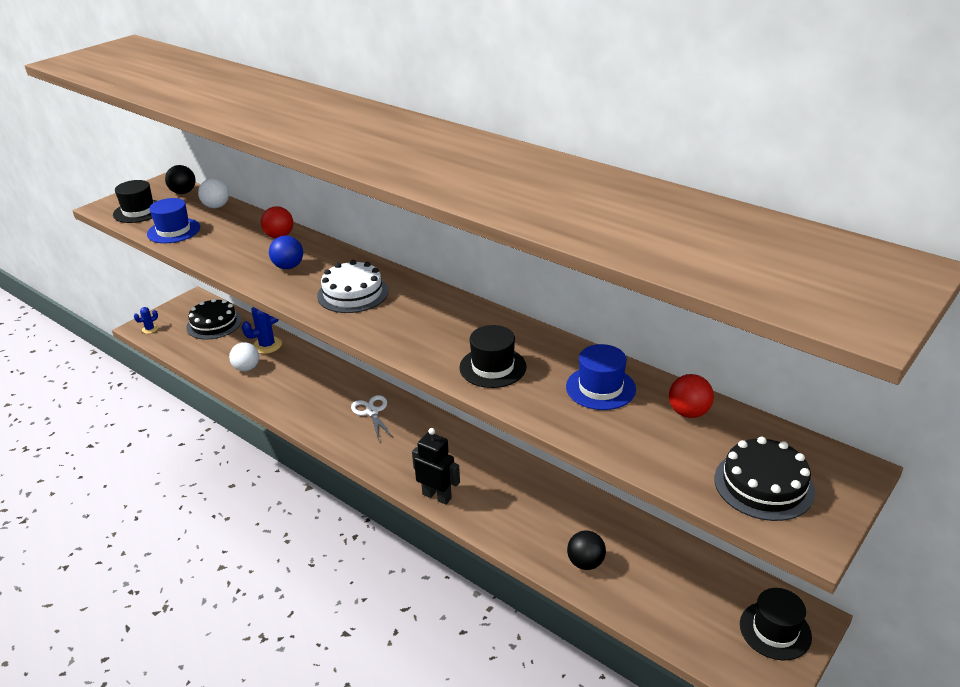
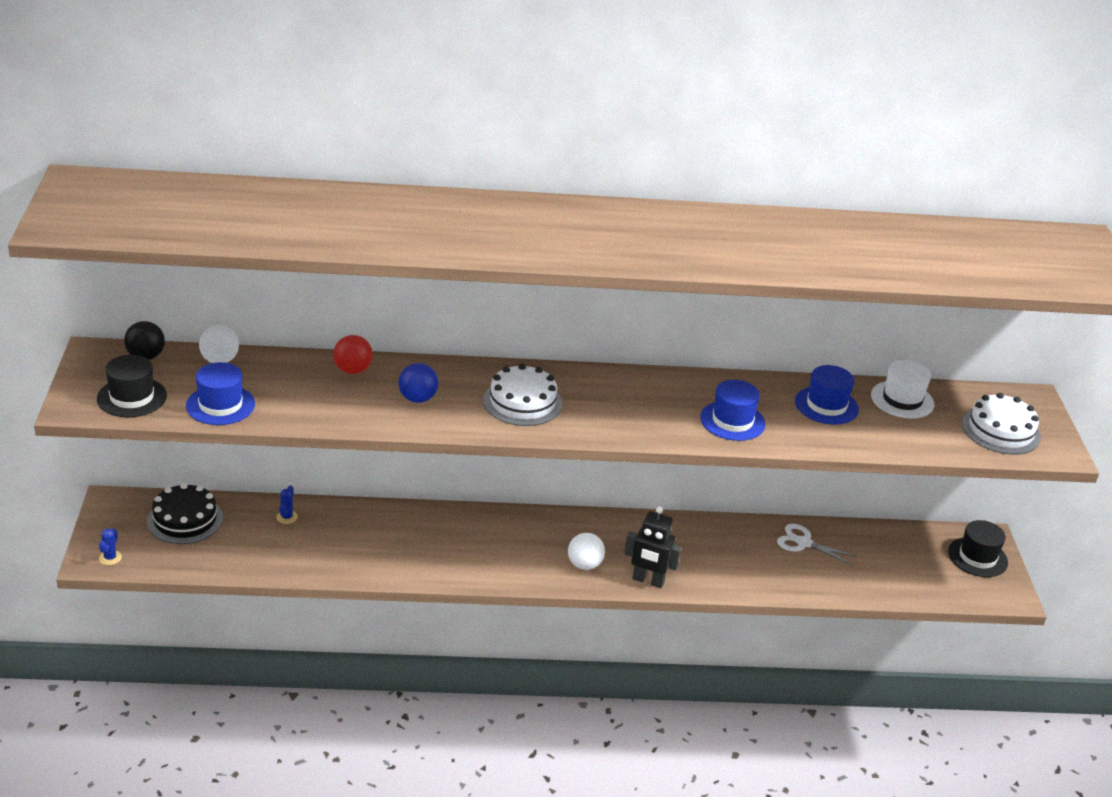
camera: 45 degrees left, 0 degrees up
(246, 368) = (300, 550): white ball -> white ball (584, 565)
(267, 345) = (287, 517): blue cactus -> blue cactus, size x0.55
(372, 412) = (493, 536): white scissors -> white scissors (804, 543)
(437, 496) = (648, 581): black robot -> black robot turned 150 degrees counterclockwise
(493, 367) = (732, 421): black hat -> blue hat
(585, 563) = (817, 575): black ball -> none
(688, 412) = (902, 400): red ball -> white hat
(764, 485) = (1001, 430): black cake -> white cake

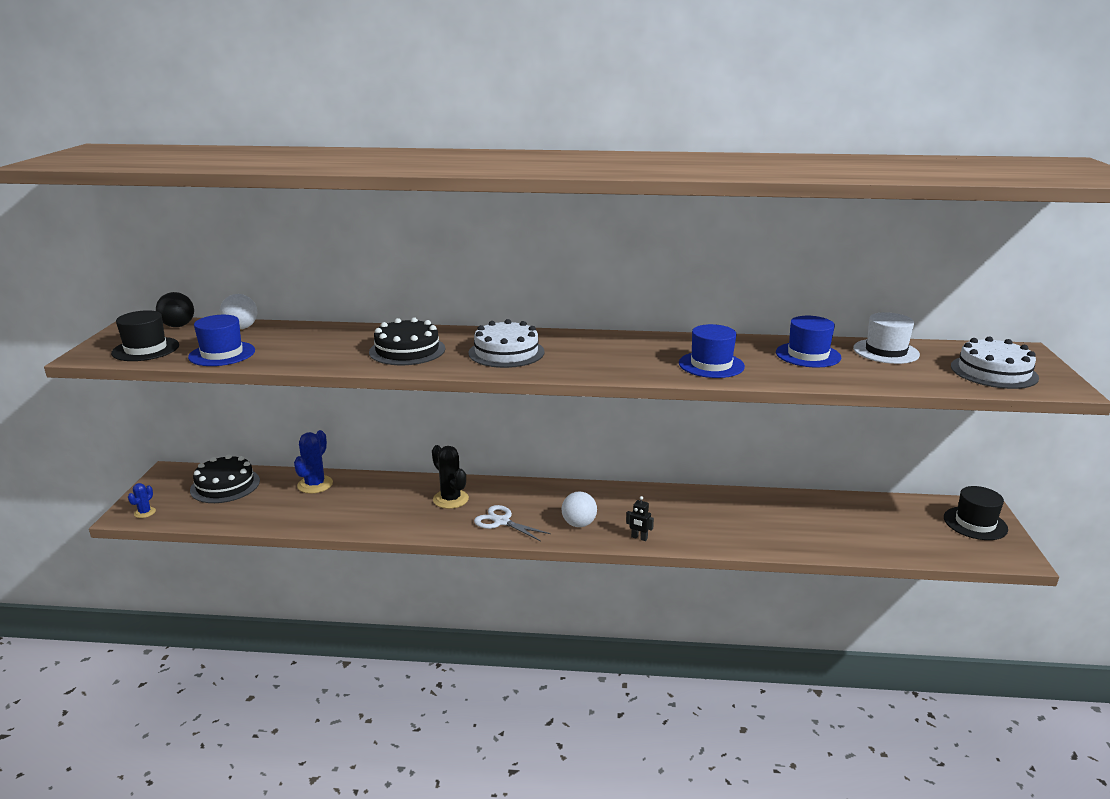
camera: 10 degrees right, 10 degrees down
(287, 517) = (315, 484): blue cactus -> blue cactus, size x1.83
(352, 370) = (356, 333): red ball -> none
(417, 399) = (407, 350): blue ball -> black cake
(442, 535) = (450, 499): none -> black cactus
(648, 581) = (639, 538): black robot -> black robot, size x0.52
(804, 543) = (796, 509): white scissors -> white scissors (501, 522)

